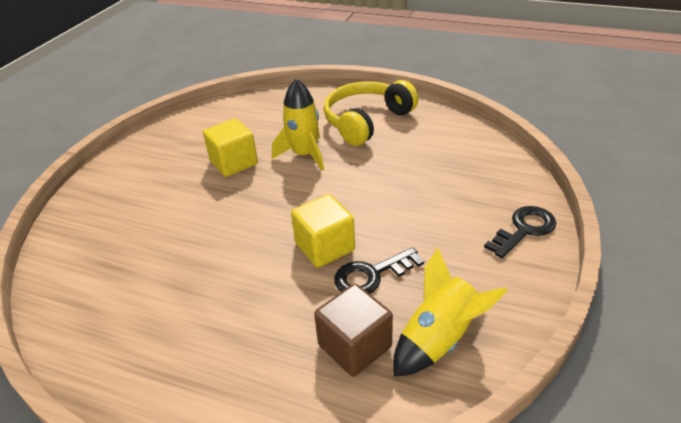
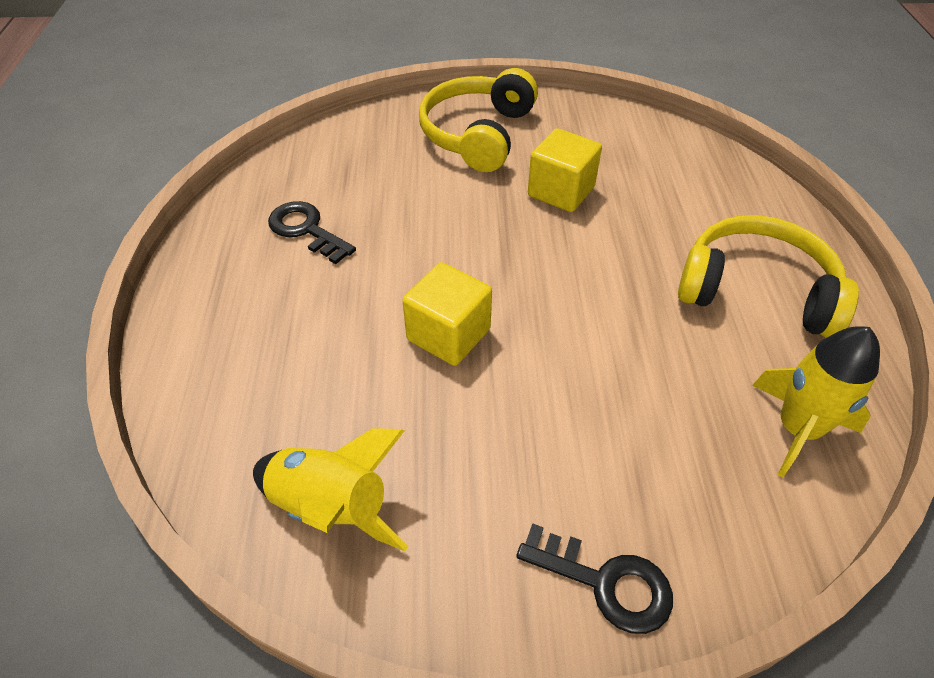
camera: 65 degrees right, 10 degrees up
(139, 183) = (478, 134): none -> yellow headphones
(304, 155) = (622, 250): yellow rocket -> yellow rocket (797, 429)
(355, 346) = (296, 417): brown cube -> none
(372, 275) = (418, 400): black key -> black key (306, 230)

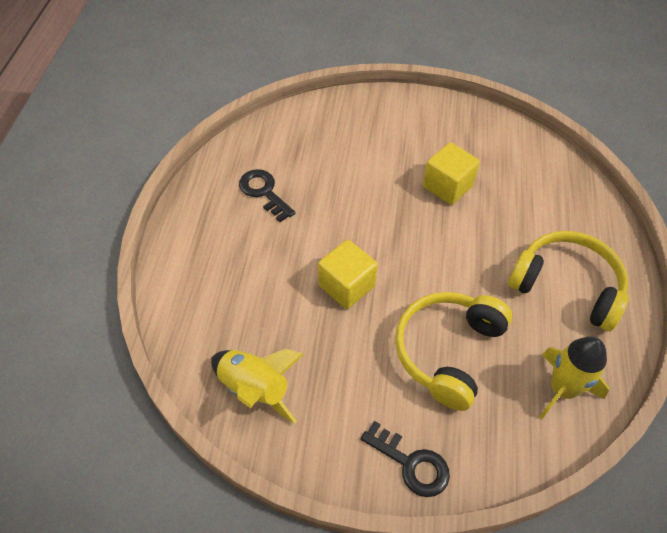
camera: 10 degrees right, 5 degrees up
(478, 134) = (397, 129): yellow headphones -> yellow headphones (448, 351)

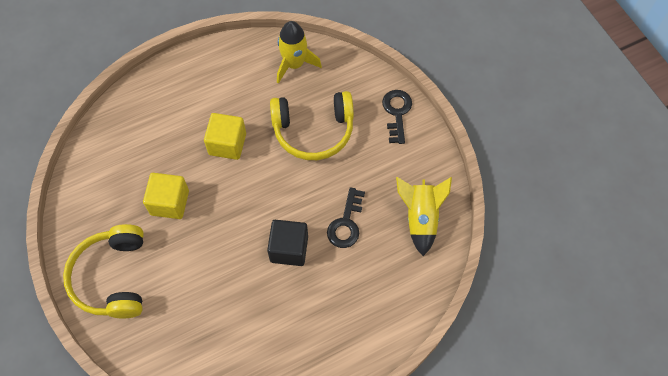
camera: 125 degrees left, 10 degrees up
(264, 192) = (266, 330): black key -> black key (346, 223)
(324, 249) = (289, 249): none -> black cube
(346, 286) = (308, 215): yellow cube -> yellow cube (227, 144)
(567, 286) = (215, 91): yellow headphones -> yellow headphones (113, 277)

